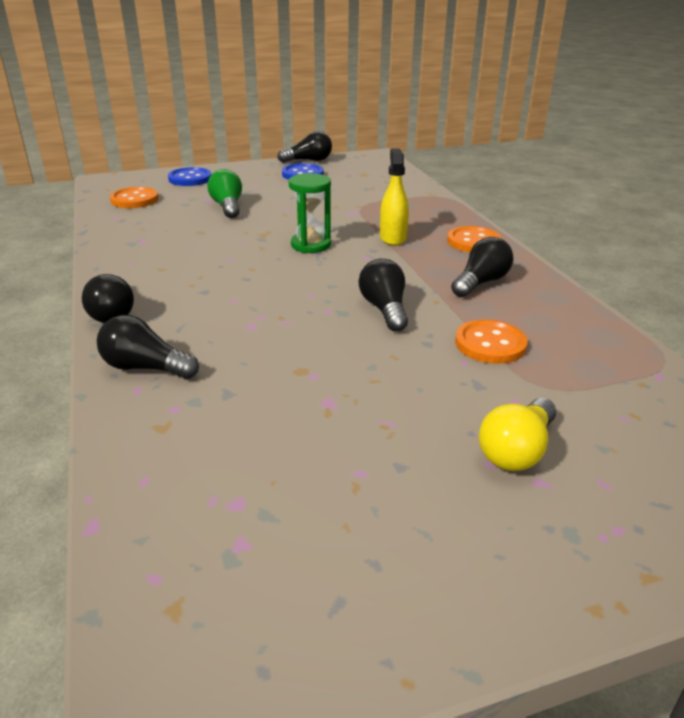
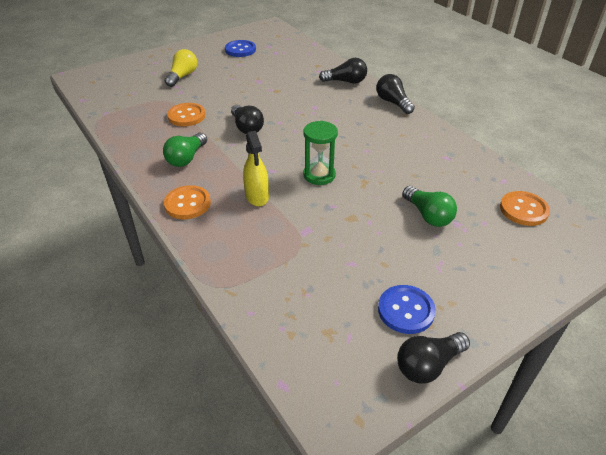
camera: 165 degrees right, 10 degrees up
(190, 179) = (523, 266): blue button -> blue button (240, 50)
(481, 282) = (186, 158): black light bulb -> green light bulb

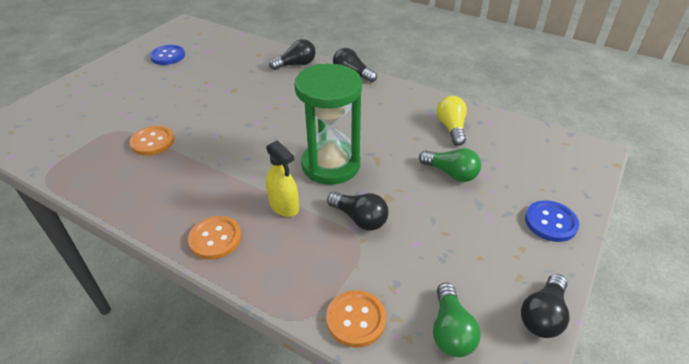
camera: 25 degrees left, 0 degrees up
(182, 76) = (120, 99): yellow light bulb -> yellow light bulb (451, 128)
(186, 158) = (182, 188): green light bulb -> green light bulb (450, 331)
(247, 127) = (227, 137): black light bulb -> black light bulb (359, 219)
(319, 175) = (331, 165): green hourglass -> green hourglass, size x1.78
(406, 310) = (491, 271): blue button -> blue button (550, 222)
(523, 210) = (520, 143): orange button -> orange button (356, 319)

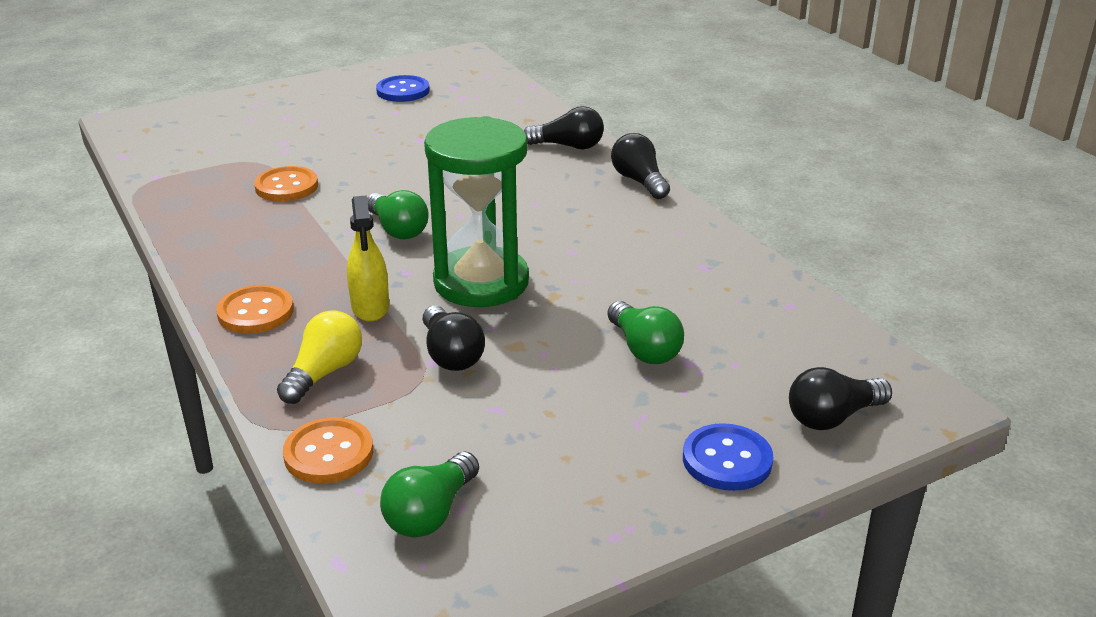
camera: 30 degrees right, 10 degrees down
(250, 148) = (397, 229): none -> green light bulb
(451, 128) = (715, 294): yellow light bulb -> yellow light bulb (324, 373)
(542, 315) = (575, 552): black light bulb -> black light bulb (832, 417)

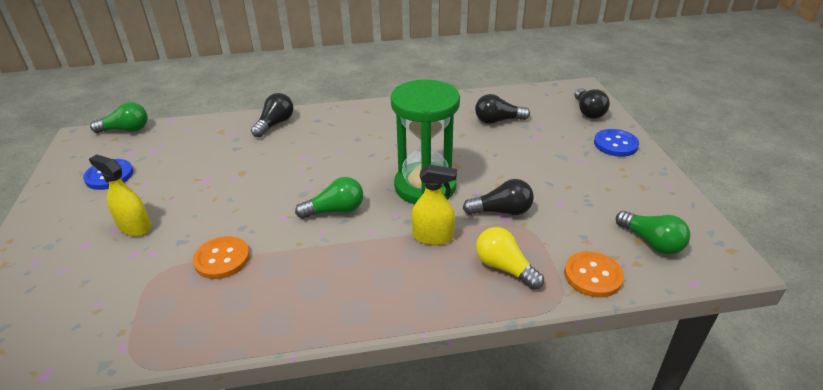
camera: 70 degrees left, 5 degrees up
(255, 312) = (412, 295): orange button -> none
(322, 130) = (135, 227): none -> yellow spray bottle
(639, 181) = (341, 110): black light bulb -> black light bulb (498, 120)
(644, 349) = (518, 146): green light bulb -> green light bulb (126, 130)

